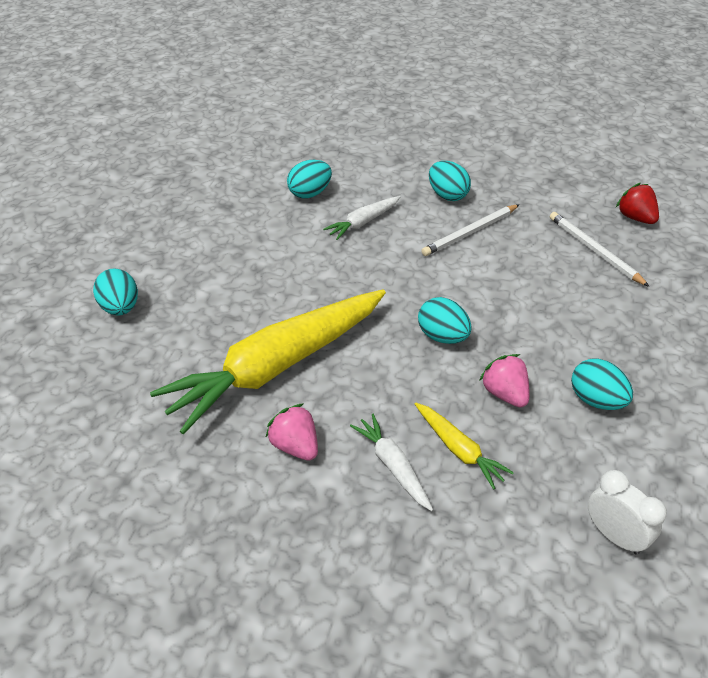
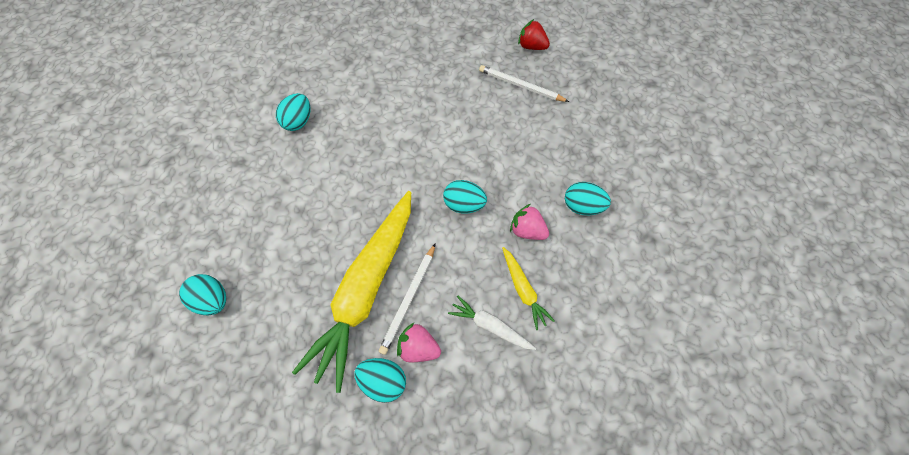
camera: 30 degrees left, 20 degrees up
(363, 222) = (354, 131): white carrot -> none
(447, 195) = (400, 80): turquoise egg -> turquoise egg (383, 380)
(459, 449) = (523, 289): yellow carrot -> yellow carrot turned 45 degrees clockwise
(470, 232) = (434, 106): white pencil -> white pencil (409, 299)
(614, 535) = (641, 301): white clock -> none

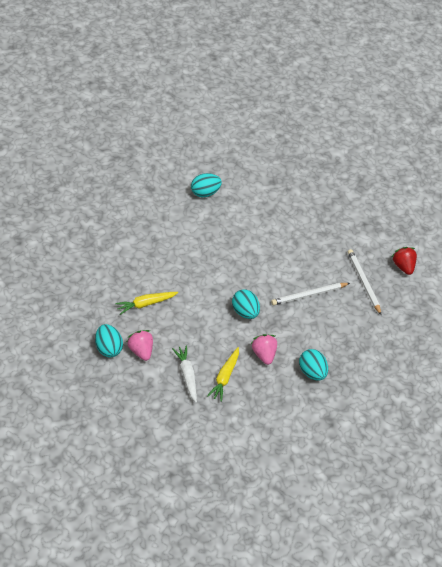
camera: 40 degrees right, 15 degrees down
(214, 299) = (69, 243): turquoise egg -> none
(366, 289) = (145, 304): yellow carrot -> yellow carrot, size x0.43
(409, 299) = (161, 327): white pencil -> white pencil (309, 295)

